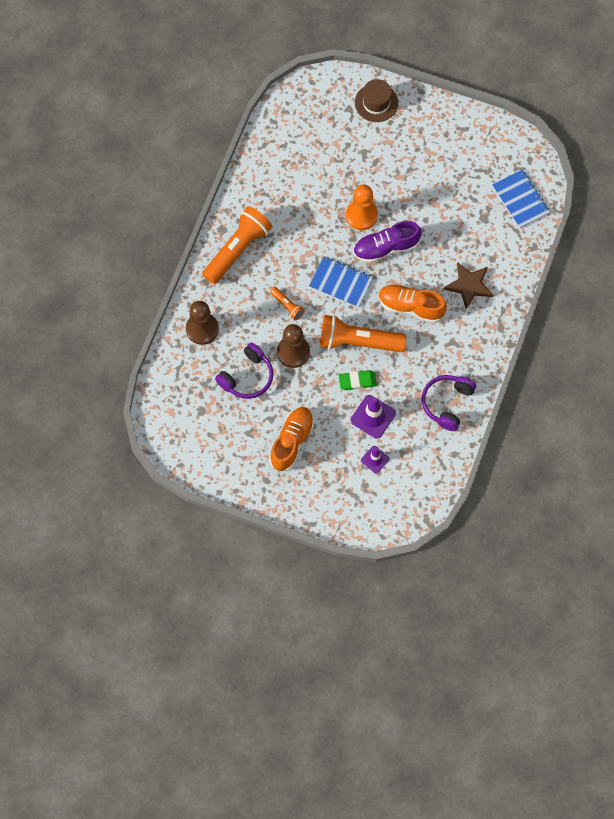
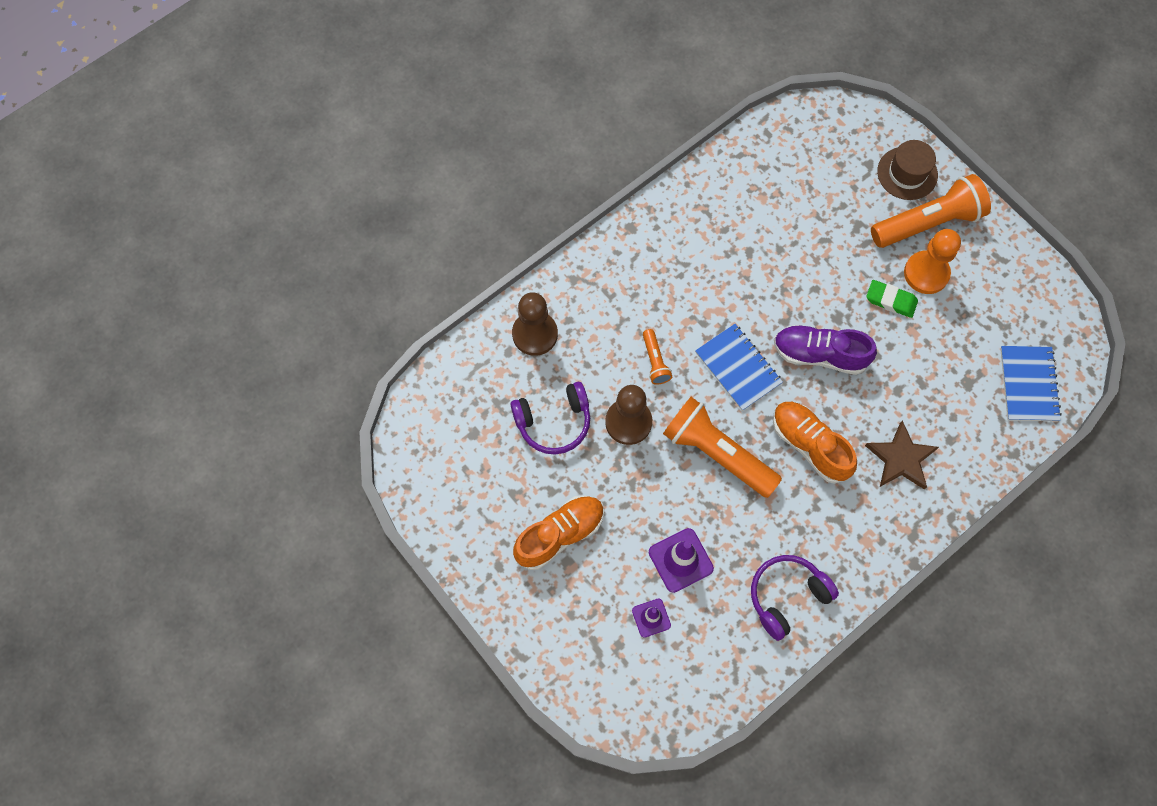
camera: 30 degrees right, 0 degrees up
(237, 250) = (635, 262): orange flashlight -> orange flashlight (928, 223)
(357, 381) = (687, 503): green eraser -> green eraser (891, 300)
(361, 215) = (811, 298): orange pawn -> orange pawn (926, 273)

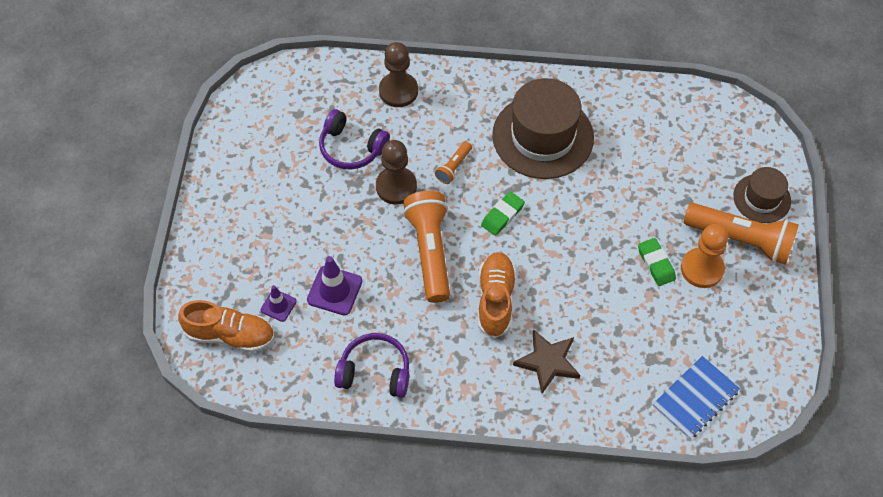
camera: 45 degrees right, 10 degrees down
(560, 535) = (281, 211): orange shoe -> orange shoe (230, 335)
(694, 269) = (543, 136): none -> brown hat
(738, 368) = (502, 215): blue notebook -> green eraser
(819, 354) = (566, 254): purple shoe -> none

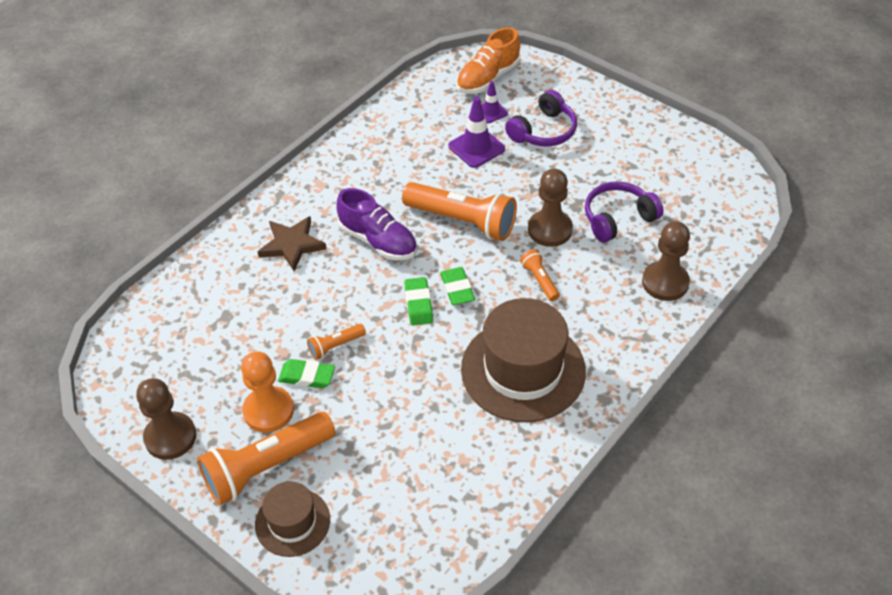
camera: 125 degrees right, 10 degrees down
(375, 372) = (384, 140): purple headphones -> purple headphones (543, 131)
(495, 300) = (378, 241): orange shoe -> purple shoe
(536, 232) = (418, 304): none -> green eraser
(616, 263) = (335, 346): none -> orange flashlight
(695, 398) = (164, 324): blue notebook -> none
(773, 316) = (170, 437): none -> brown pawn

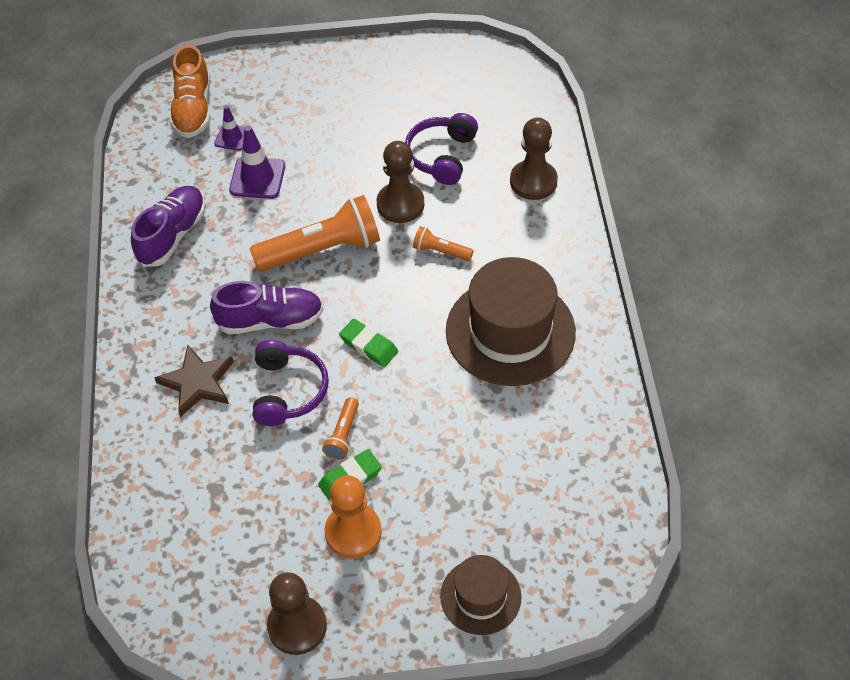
camera: 45 degrees left, 5 degrees up
(266, 466) = (407, 575): orange flashlight -> none
(384, 146) = (172, 235): none -> purple shoe
(457, 289) = (385, 309): green eraser -> none
(543, 131) = (297, 124): purple headphones -> purple headphones (288, 390)

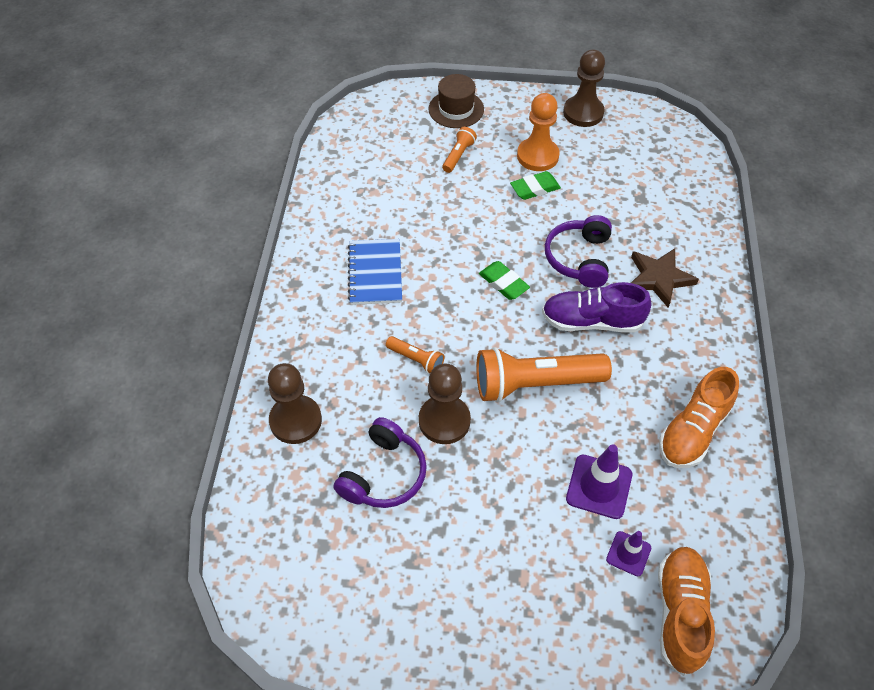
camera: 170 degrees left, 0 degrees up
(172, 235) = (693, 431): purple shoe -> orange shoe
(343, 435) = (536, 218): orange flashlight -> orange flashlight (458, 155)
(510, 331) = (375, 273): brown hat -> blue notebook

